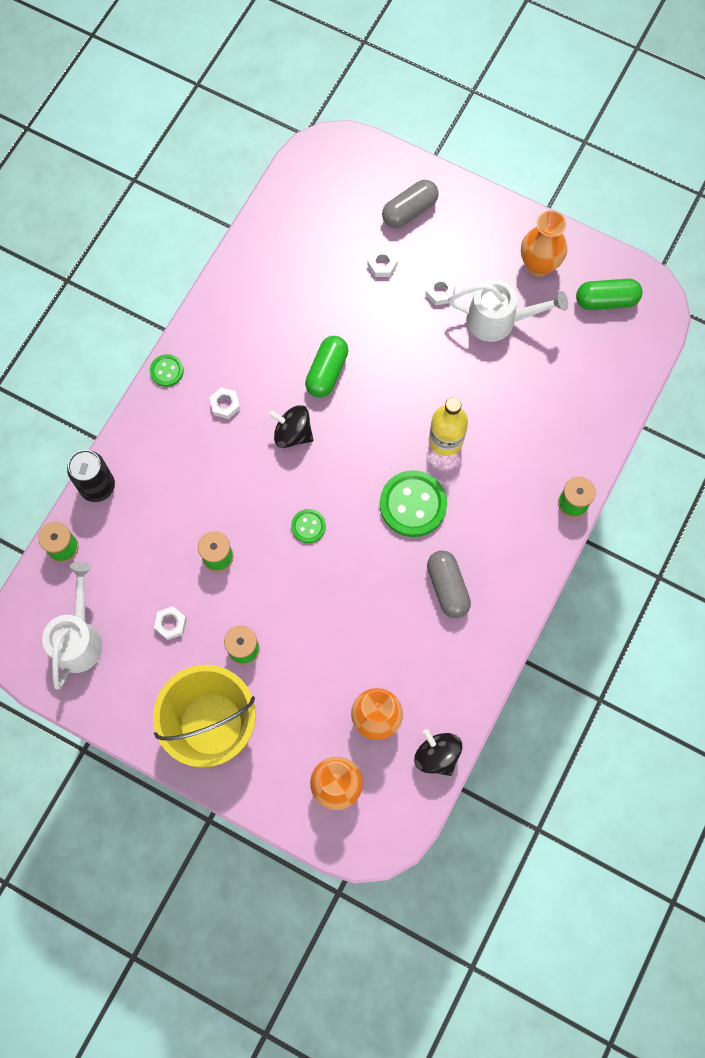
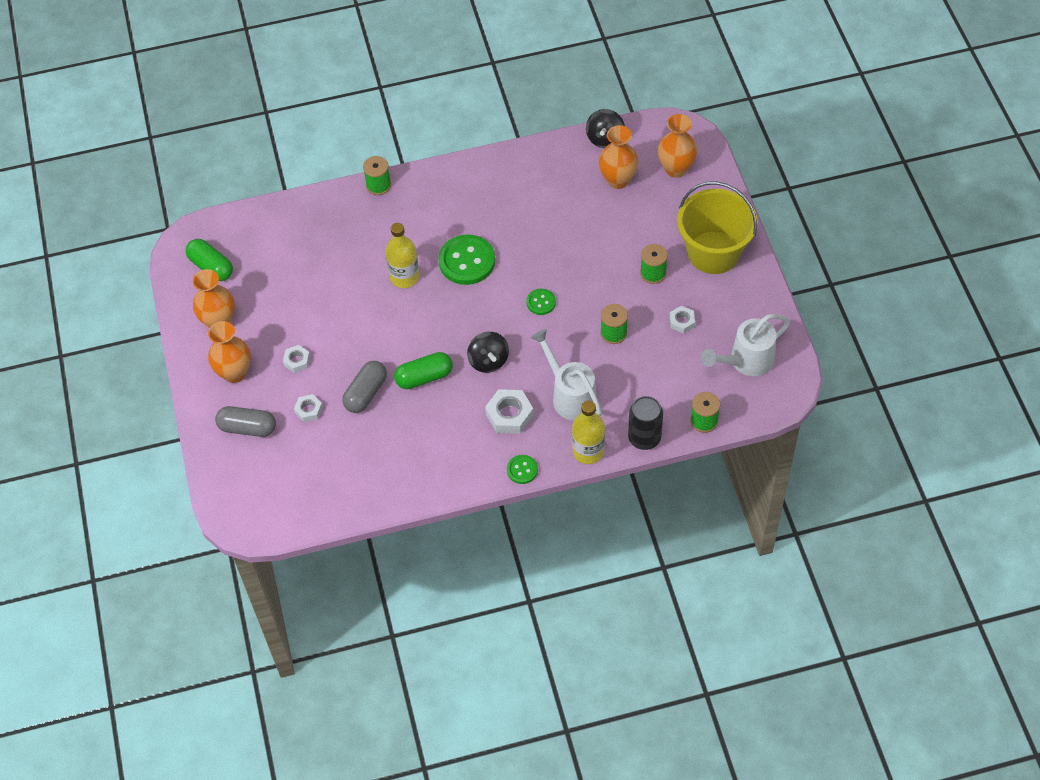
camera: 130 degrees left, 15 degrees down
(131, 433) = (588, 451): none -> yellow bottle
(225, 405) = (509, 415): white nut -> white nut, size x1.68
(447, 587) = (501, 205): grey capsule -> grey capsule (366, 393)
(473, 239) = (234, 373): none -> orange vase
(499, 320) = (286, 312): white watering can -> white watering can (570, 395)

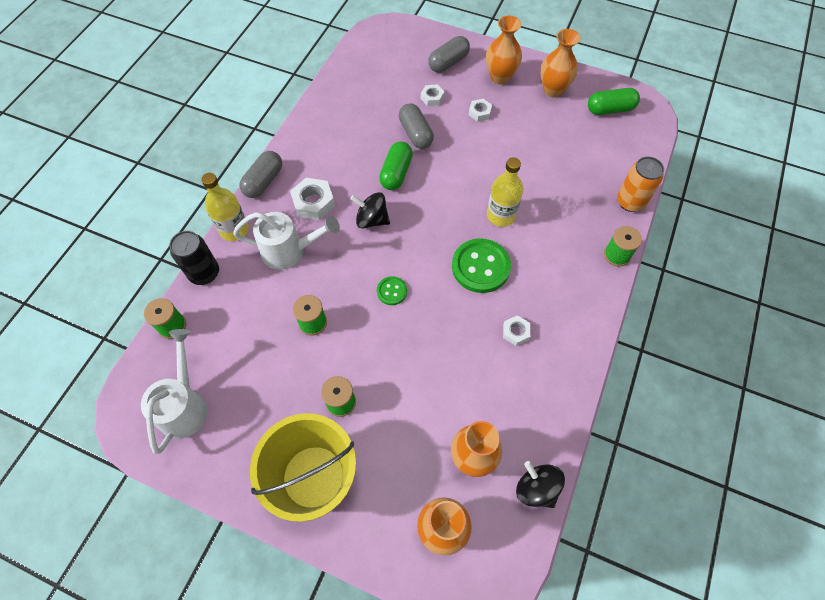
camera: 125 degrees right, 5 degrees up
(314, 202) = (630, 202): none -> orange can
(522, 470) = (264, 181): green button -> grey capsule
(682, 322) = (271, 385): white nut -> white nut (515, 332)

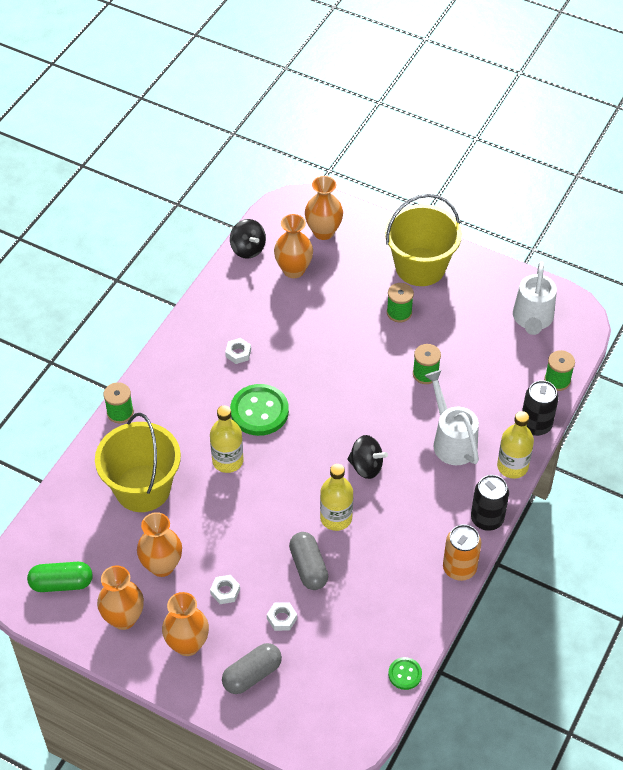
camera: 175 degrees left, 10 degrees down
(264, 181) = (487, 519): grey capsule -> black can
(290, 251) = (451, 440): white watering can -> white watering can turned 60 degrees clockwise
(313, 202) = (429, 490): white nut -> none
(392, 291) = (349, 395): green button -> green button (405, 674)
(396, 173) = (336, 518): green capsule -> yellow bottle
(535, 127) = (162, 566): none -> orange vase
(571, 186) = (142, 488): none -> yellow bucket
(630, 202) = (84, 465): orange can -> orange can (459, 568)

